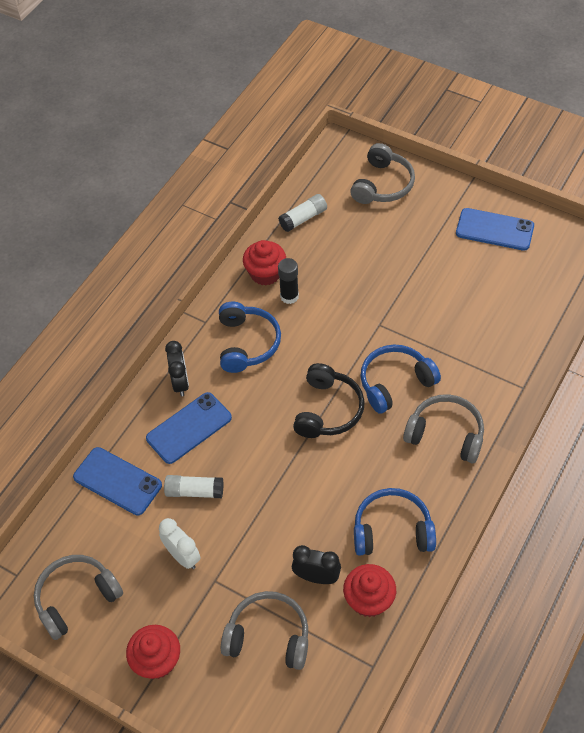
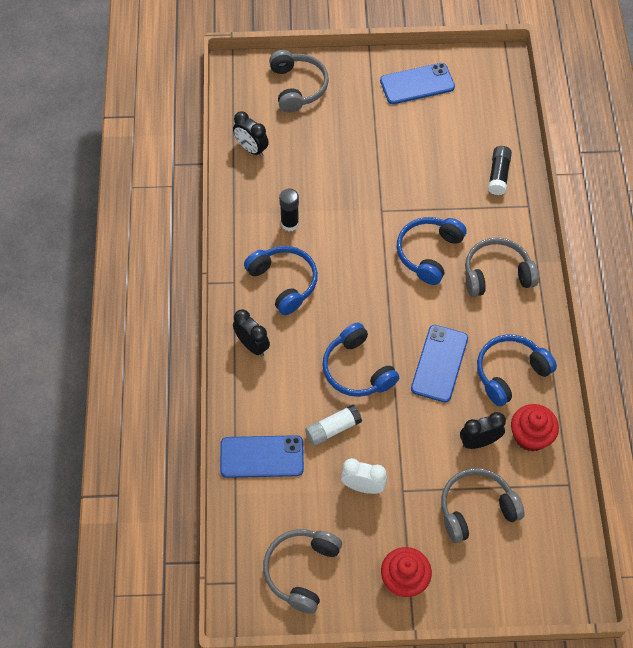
camera: 35 degrees left, 5 degrees up
(189, 428) = (288, 379): blue phone -> blue phone (439, 363)
(254, 451) = (357, 369): none -> blue headphones
(265, 273) = (254, 213): red cupcake -> none
(303, 218) = (251, 149): white glue stick -> black clock
(328, 410) = (391, 303): black headphones -> none
(514, 346) = (498, 175): none -> black glue stick

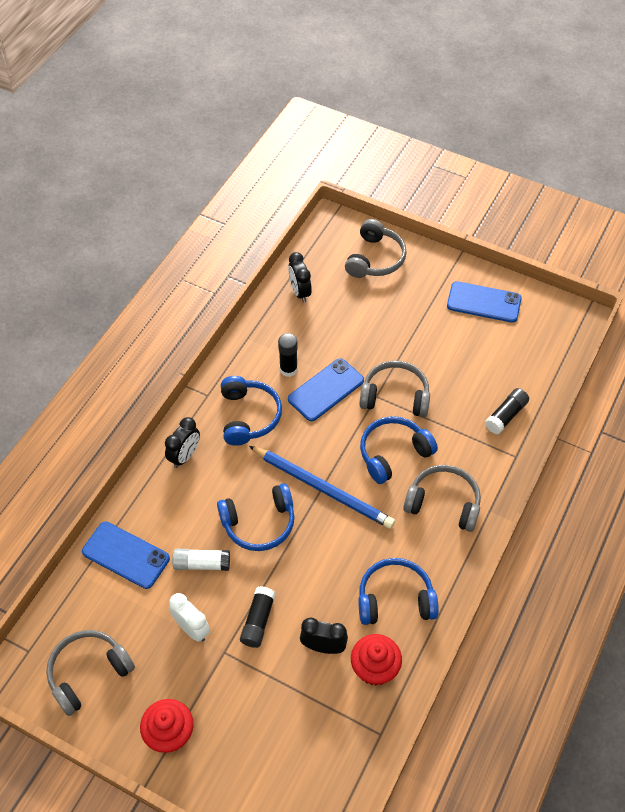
camera: 30 degrees right, 5 degrees down
(252, 345) = (185, 456): black clock -> black clock turned 45 degrees clockwise
(357, 369) = (259, 523): blue headphones -> blue headphones turned 105 degrees counterclockwise
(390, 312) = (323, 488): none -> blue pencil
(412, 450) = (258, 621): none -> black glue stick
(439, 363) = (335, 556): blue phone -> blue phone (326, 390)
(476, 509) = (278, 707): grey headphones -> grey headphones (395, 396)

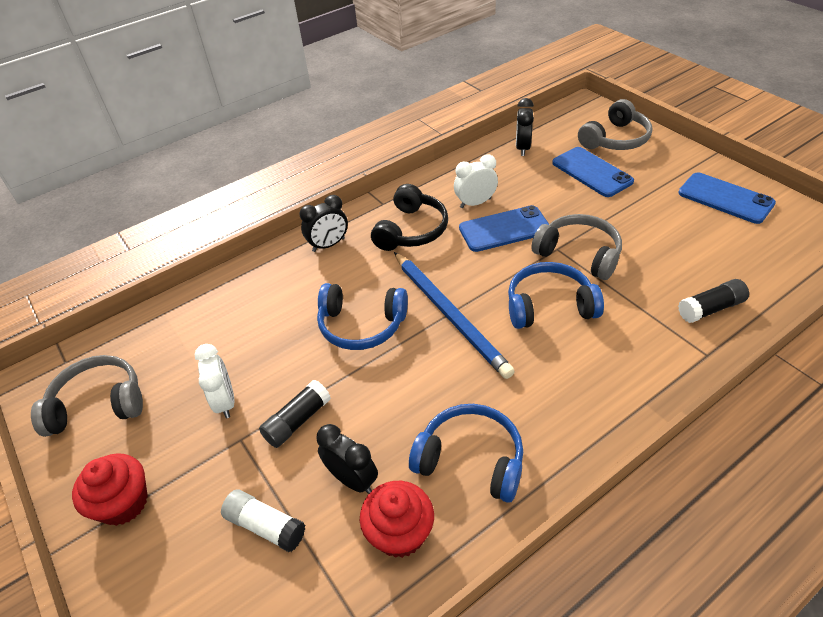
camera: 30 degrees right, 10 degrees down
(126, 555) = (214, 310): blue phone -> blue phone (592, 172)
(201, 564) = (279, 343): white glue stick -> white glue stick (265, 526)
(248, 416) = (411, 230): blue headphones -> black headphones
(288, 369) = (475, 203): black glue stick -> white clock
(443, 503) = (587, 375): grey headphones -> none

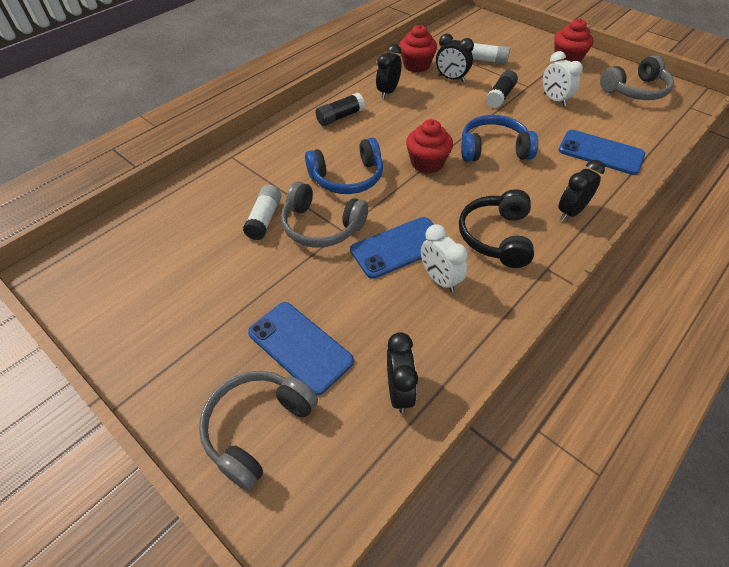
camera: 165 degrees right, 5 degrees up
(450, 315) = (427, 163): blue pencil -> red cupcake
(471, 460) = (388, 92): blue headphones -> black clock
(475, 203) = (439, 279): white clock -> white clock turned 90 degrees clockwise
(641, 267) = (264, 219): none -> white glue stick
(710, 308) = (216, 188): black glue stick -> black glue stick (340, 117)
(725, 198) = (145, 315): blue phone -> blue phone (600, 152)

